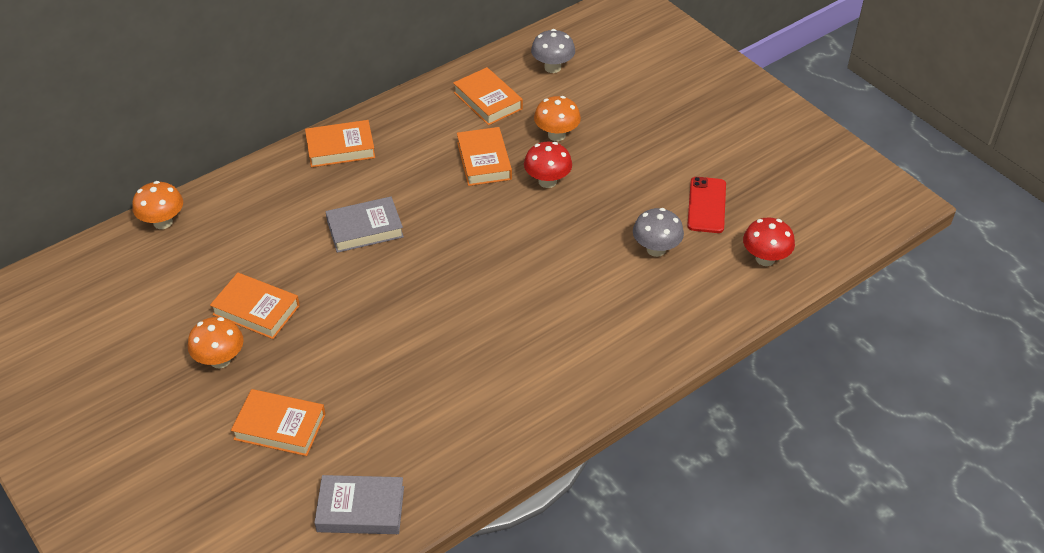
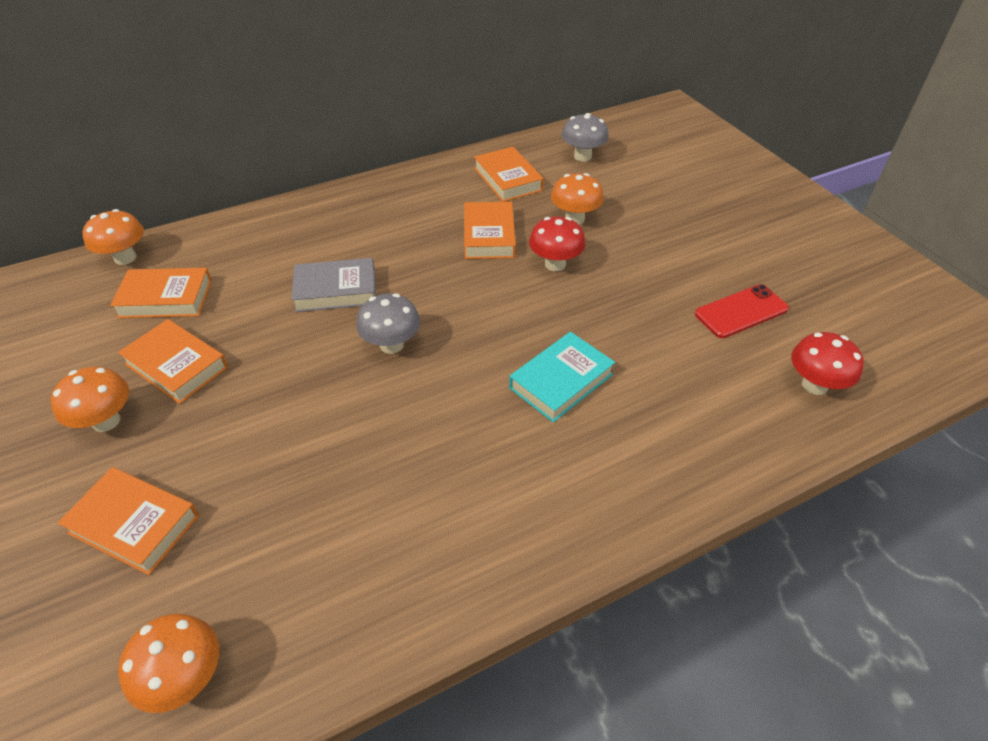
camera: 10 degrees right, 0 degrees up
(340, 148) = (340, 207): orange book -> orange book (166, 298)
(360, 509) = (186, 678): grey book -> orange mushroom
(571, 281) = (561, 381): none -> turquoise book
(656, 249) = (673, 355): grey mushroom -> grey mushroom (391, 345)
(706, 205) = (741, 311): red phone -> red phone turned 45 degrees clockwise

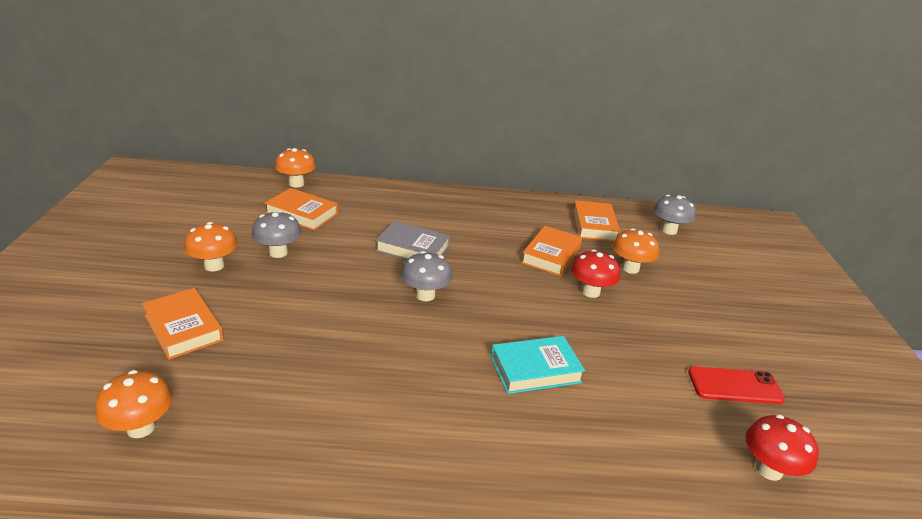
camera: 25 degrees right, 15 degrees down
(176, 366) = (278, 252): orange book -> grey mushroom

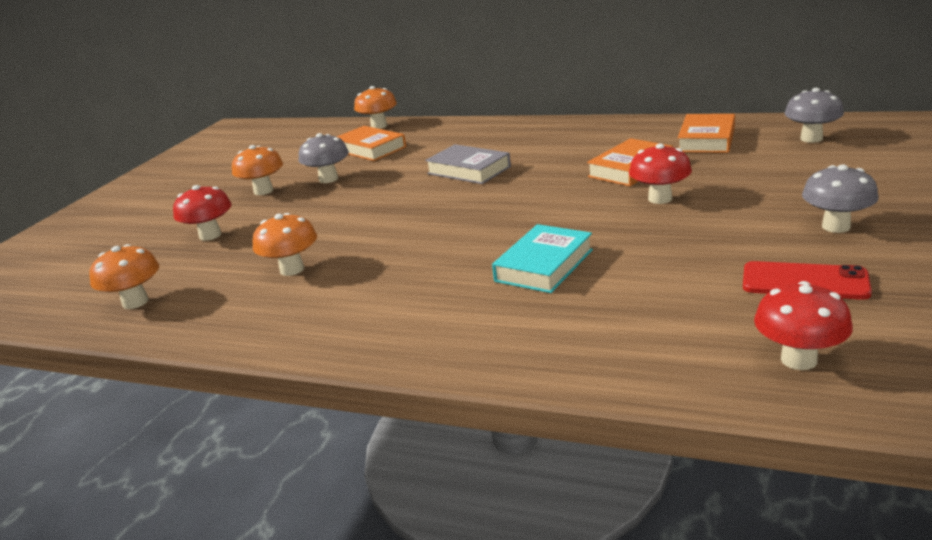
camera: 25 degrees right, 5 degrees down
(183, 328) = (210, 235): orange book -> red mushroom
(425, 295) = (458, 207): grey mushroom -> grey mushroom (836, 226)
(535, 369) = (544, 265): turquoise book -> turquoise book turned 60 degrees counterclockwise
(630, 268) = (729, 176): orange mushroom -> orange mushroom (292, 269)

